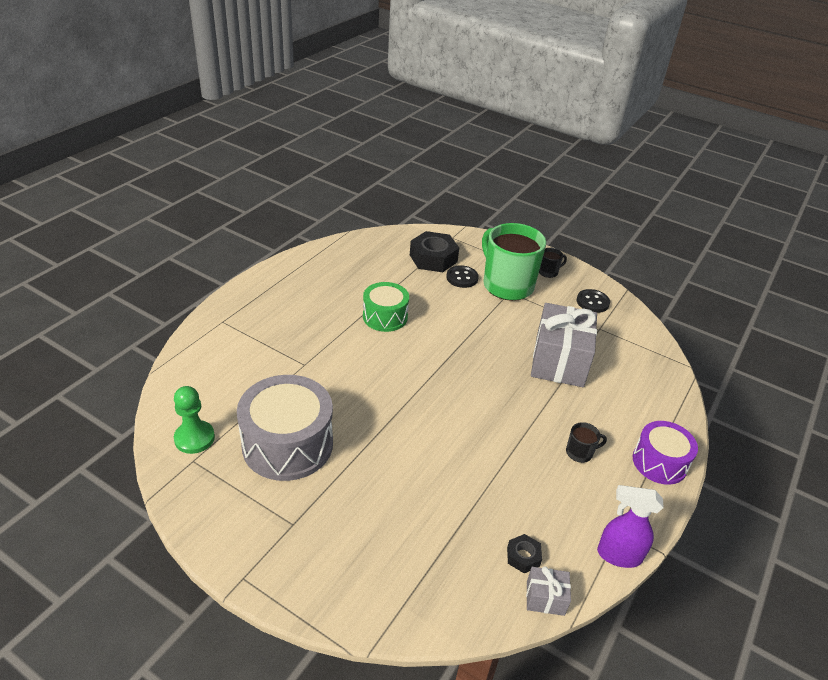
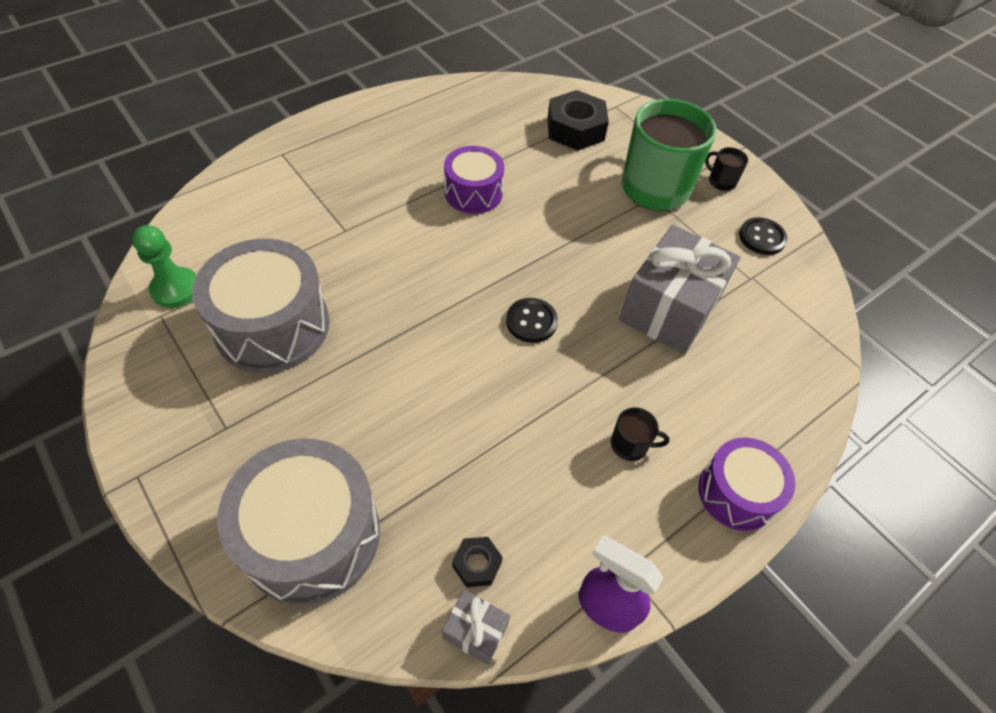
camera: 20 degrees right, 15 degrees up
(385, 317) = (473, 193): green drum -> purple drum
(399, 575) = (311, 535): none -> grey drum
(462, 278) = (599, 163): black button -> black button (531, 321)
(548, 272) = (721, 181): black mug -> black mug turned 135 degrees counterclockwise

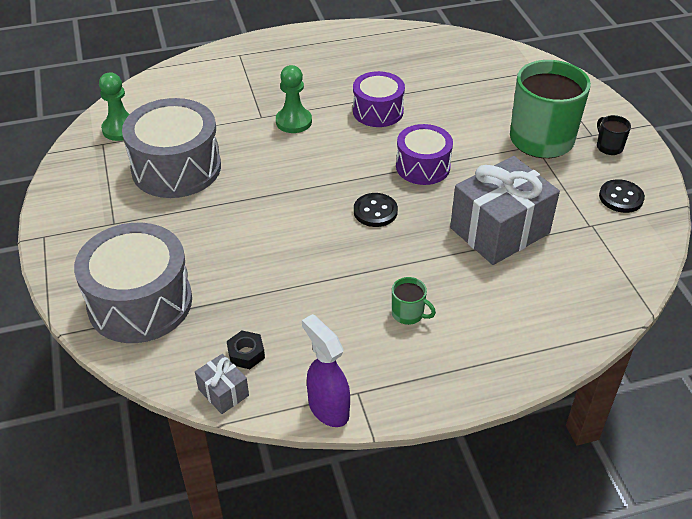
camera: 25 degrees right, 10 degrees down
(386, 228) = (293, 122): none -> green pawn
(575, 129) = (494, 81): black nut -> none
(630, 445) = (408, 314): black mug -> green mug
(736, 493) = (479, 370): purple drum -> purple drum (422, 166)

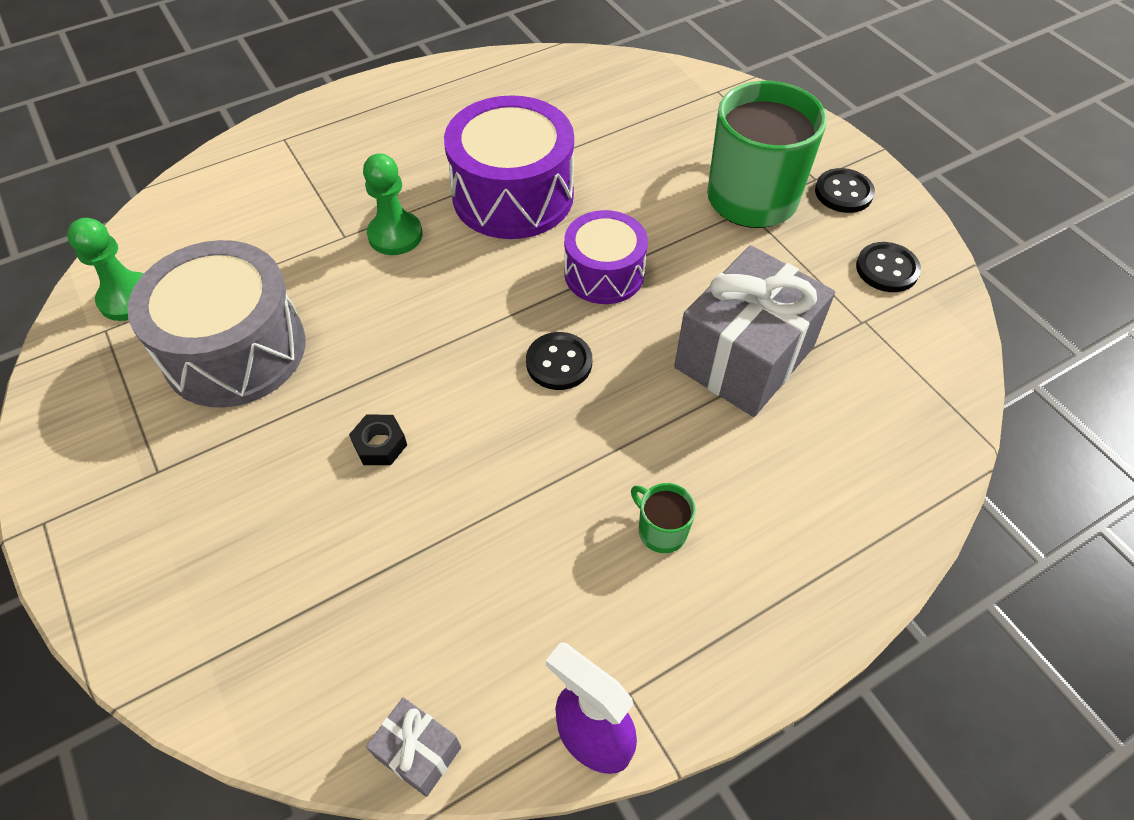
camera: 15 degrees left, 10 degrees up
(140, 302) = (236, 612): grey drum -> none
(246, 354) = (435, 667): black nut -> black nut (380, 444)
(378, 111) = (513, 195): purple drum -> purple drum, size x1.63
(408, 314) = (661, 530): green mug -> green mug turned 150 degrees counterclockwise
(609, 146) = (843, 193): black mug -> black button

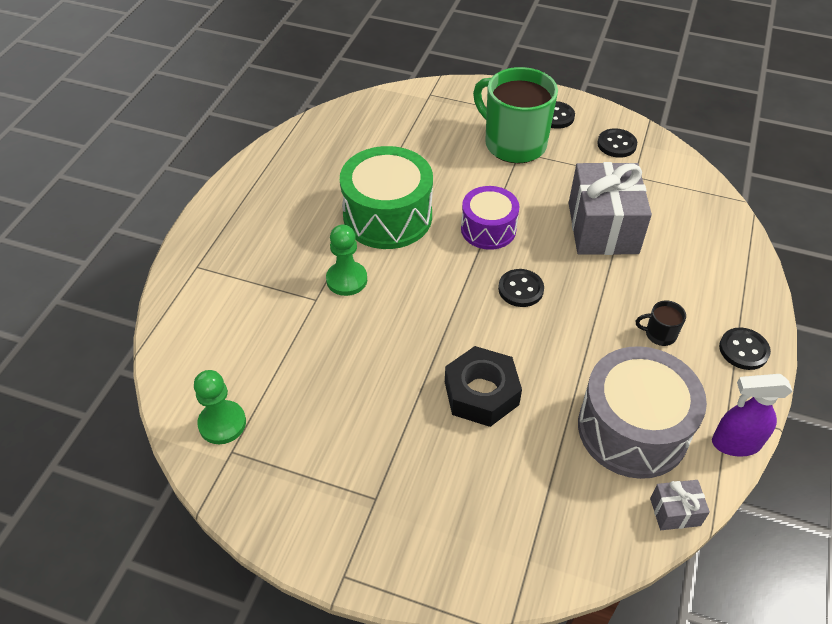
camera: 40 degrees left, 5 degrees down
(235, 350) = (333, 404): grey drum -> grey drum (632, 429)
(380, 444) = (481, 393): black nut -> black nut, size x2.04
(513, 195) = (387, 216): purple drum -> green drum
(661, 530) = (659, 334): green mug -> black mug
(750, 633) = (743, 350): none -> black button

